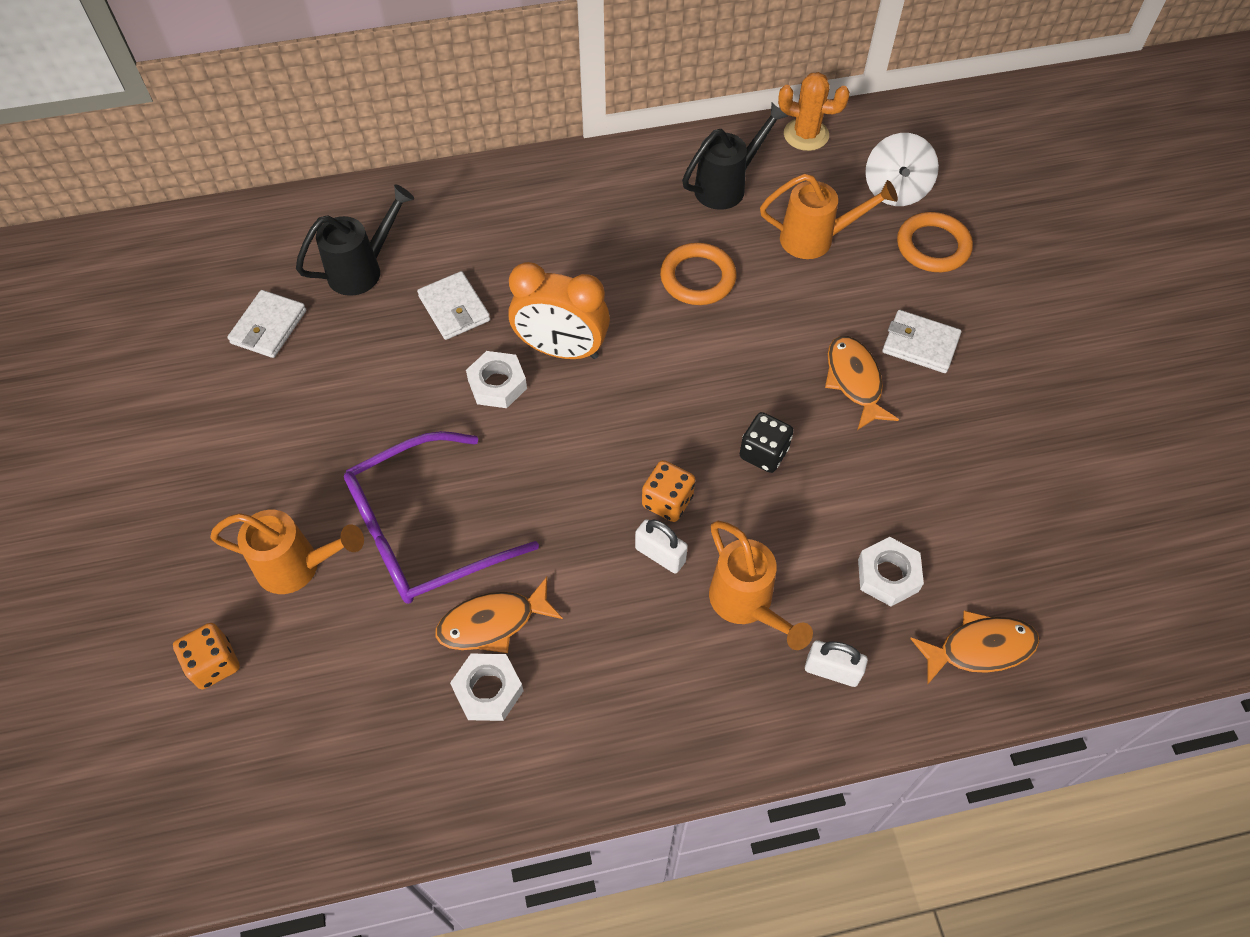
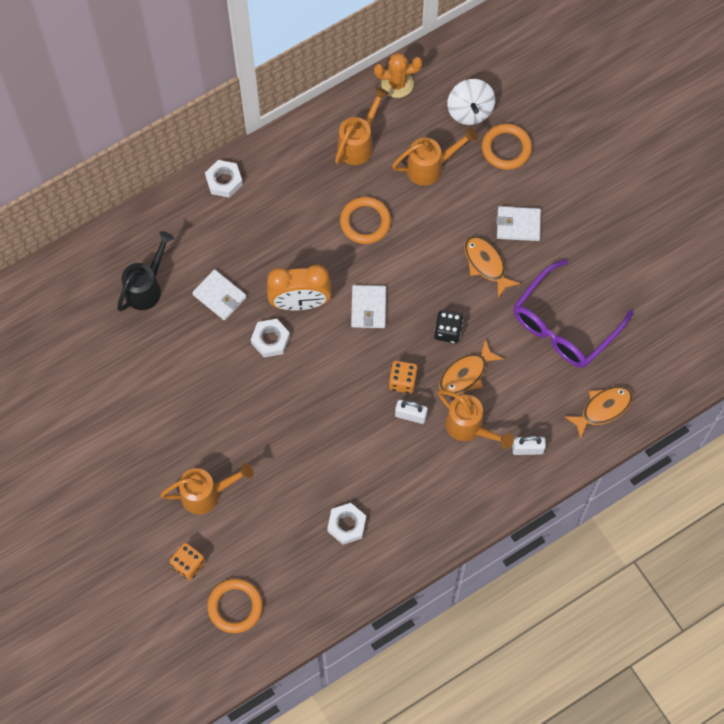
camera: 20 degrees left, 10 degrees up
(249, 760) = (235, 606): none -> orange ring
(269, 327) = (107, 349): white wallet -> white wallet (368, 308)
(423, 532) = (269, 448): purple glasses -> purple glasses (563, 325)
(493, 623) = (333, 487): orange fish -> orange fish (466, 374)
(727, 186) = (359, 143): black watering can -> orange watering can
(888, 575) = (542, 383): white nut -> white nut (224, 181)

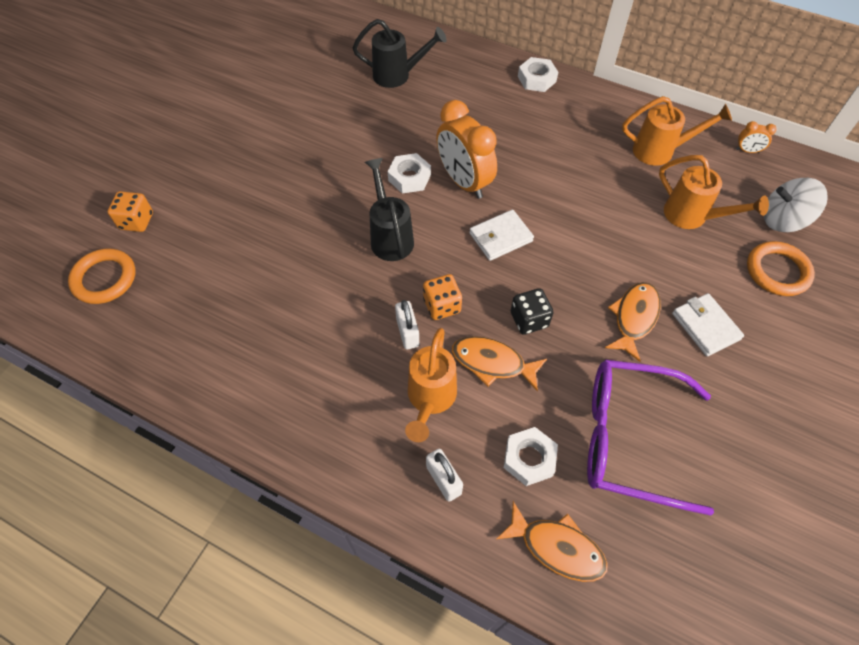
camera: 60 degrees right, 10 degrees down
(207, 494) = (219, 202): orange watering can -> none
(219, 296) = (426, 123): white wallet -> none
(320, 384) = (390, 236): none -> black watering can
(346, 525) = (244, 334): white nut -> white nut (529, 458)
(365, 222) = (587, 192): orange ring -> none
(397, 83) = (747, 151): orange cactus -> orange clock
(470, 111) = (783, 220): white spinning top -> white spinning top turned 45 degrees clockwise

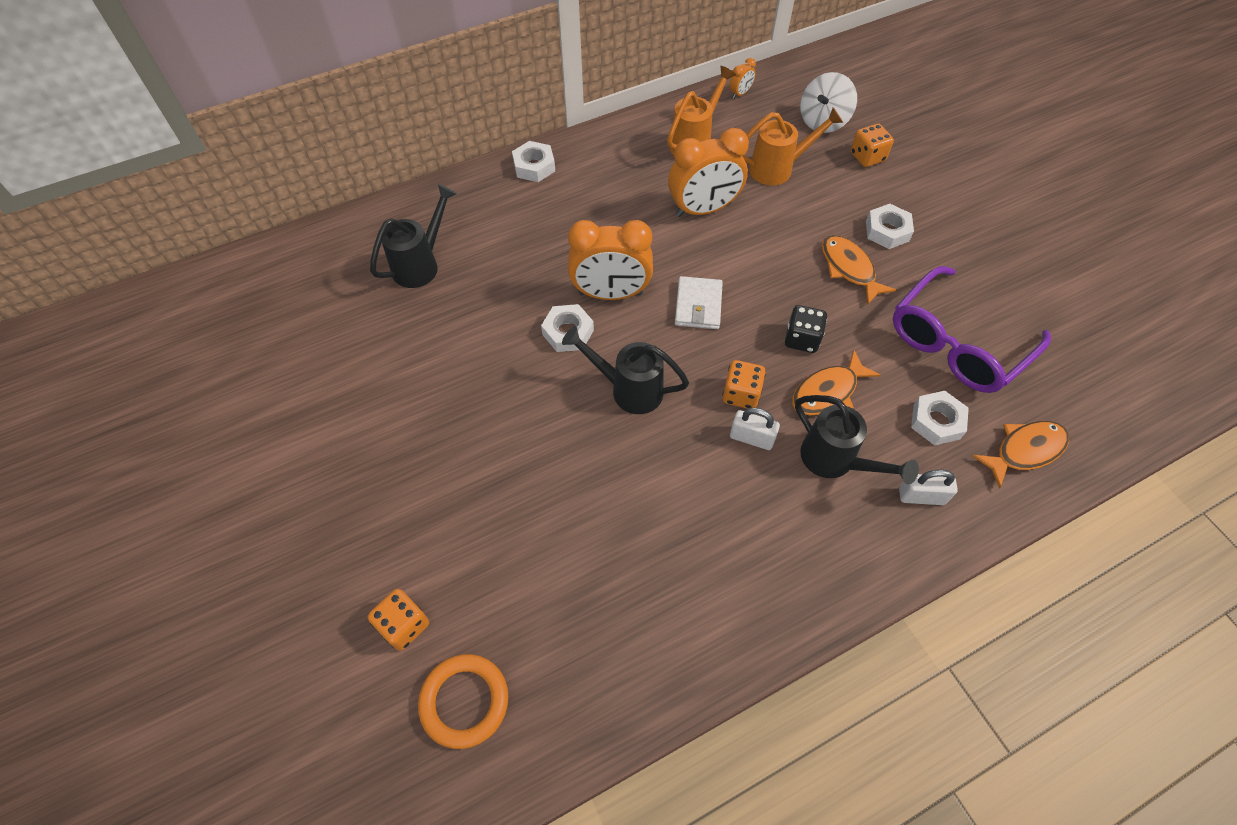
camera: 55 degrees left, 0 degrees up
(430, 400) = (835, 461): orange watering can -> black watering can
(597, 192) = (703, 209): none -> orange clock
(705, 326) = (887, 231): white wallet -> white nut
(777, 271) = (867, 157): orange ring -> orange dice

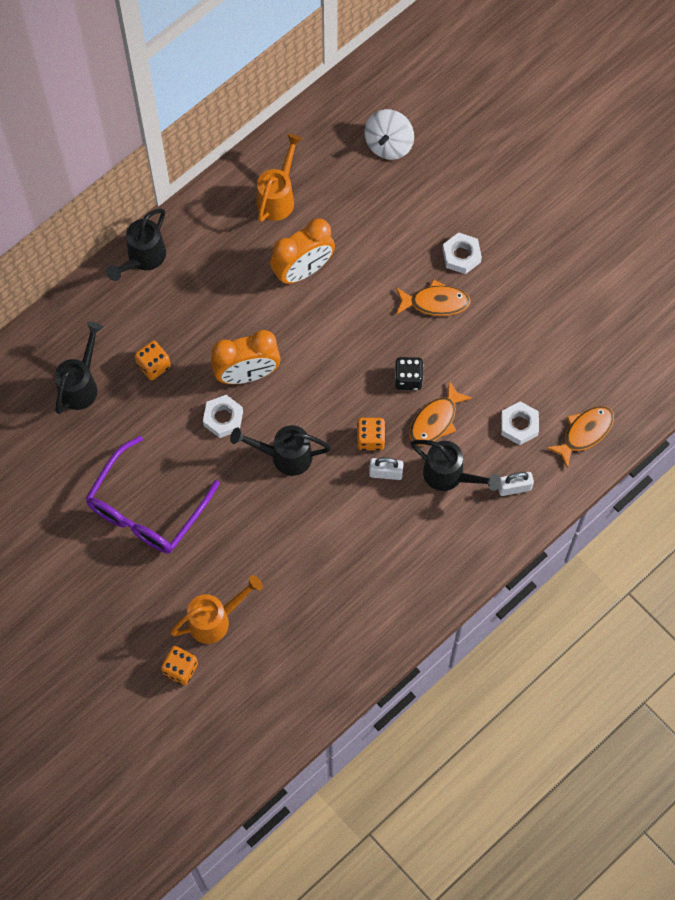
camera: 15 degrees left, 10 degrees up
(464, 701) = (238, 704): orange ring -> none
(534, 166) = (142, 259): white nut -> black watering can
(698, 305) = (320, 368): white wallet -> none
(740, 93) = (307, 128): orange clock -> none
(778, 169) = (358, 210): orange watering can -> orange watering can (216, 619)
(849, 269) = (435, 302): orange fish -> orange fish turned 135 degrees clockwise
(867, 157) = (434, 177): orange dice -> orange dice (153, 365)
(956, 343) = (528, 353): purple glasses -> purple glasses (146, 509)

